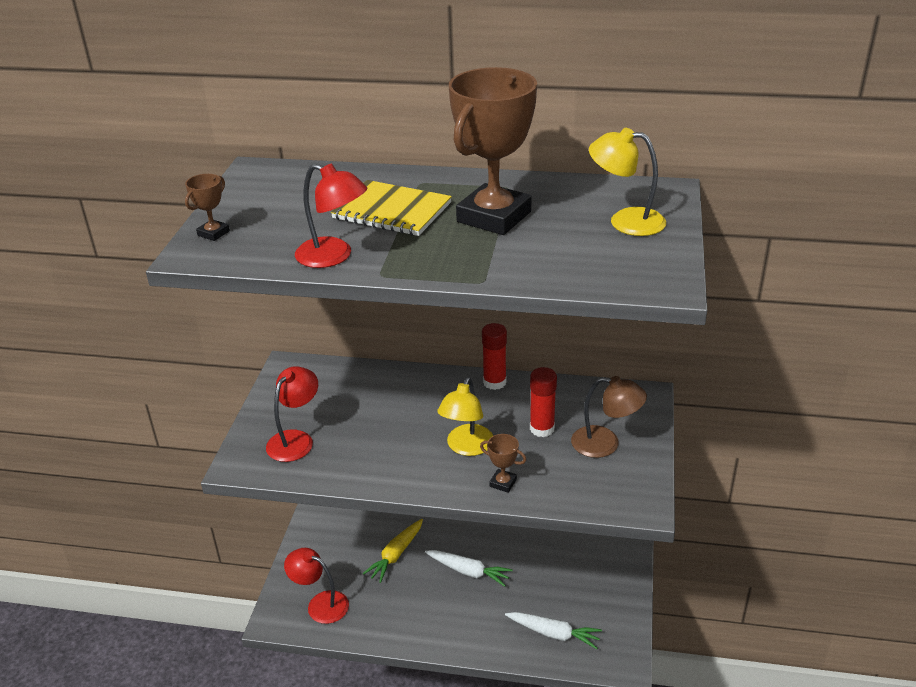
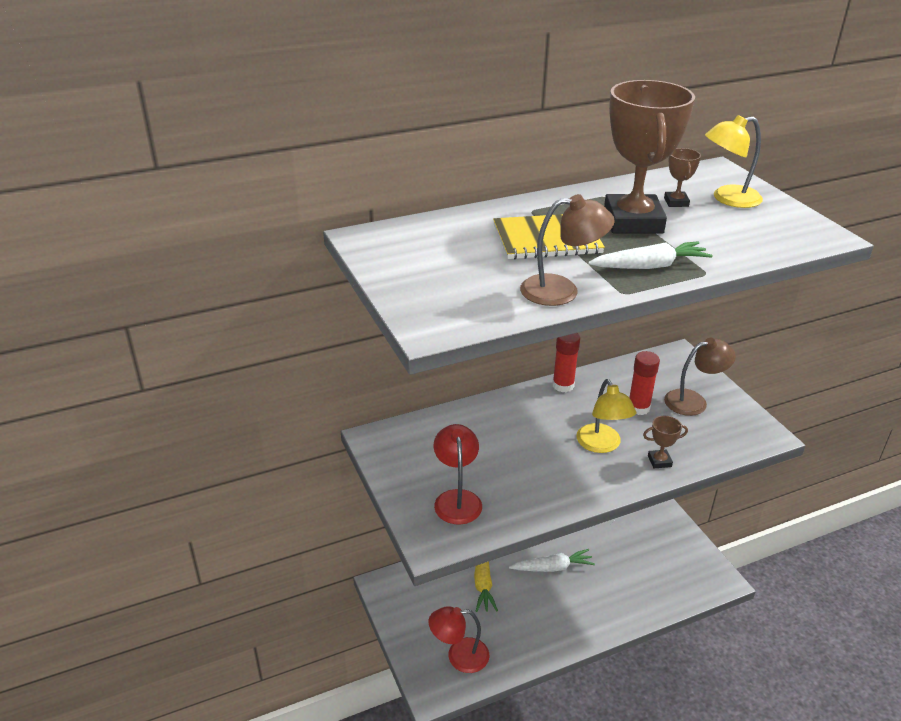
camera: 35 degrees left, 0 degrees up
(213, 233) = (420, 304): brown trophy -> brown trophy (676, 202)
(333, 256) = (561, 290): red lamp -> brown lamp
(554, 633) = (657, 583): white carrot -> white carrot (650, 266)

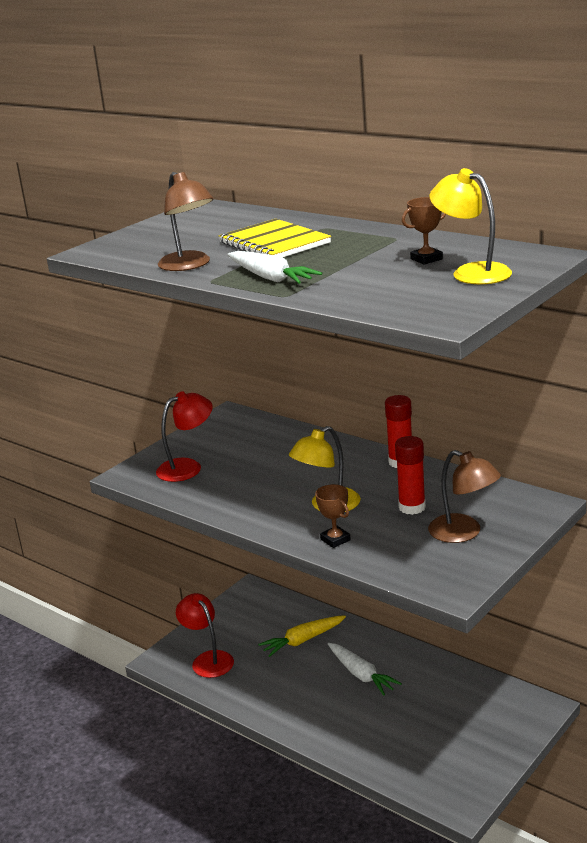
camera: 65 degrees right, 10 degrees down
(633, 221) = (355, 256): brown trophy -> none

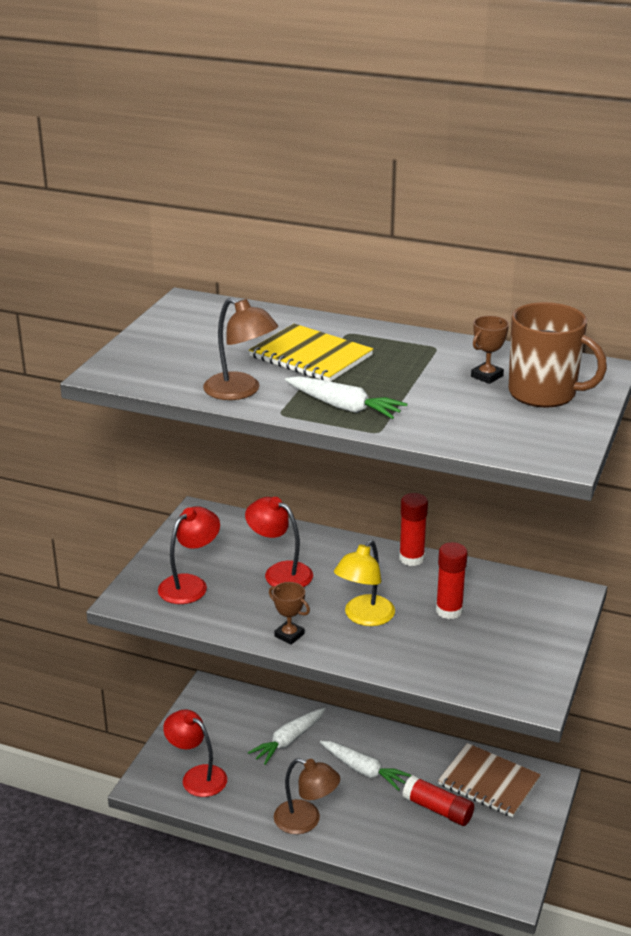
camera: 20 degrees left, 5 degrees up
(272, 464) = (280, 572): none -> red lamp
(303, 640) = (288, 741): yellow carrot -> white carrot
(335, 540) = (392, 656): brown trophy -> brown trophy (289, 635)
(418, 718) = (438, 809): none -> red glue stick
(463, 533) = (513, 635): brown lamp -> brown lamp (306, 821)
(472, 272) = (544, 393): yellow lamp -> brown mug
(479, 701) = (489, 782): none -> brown notebook

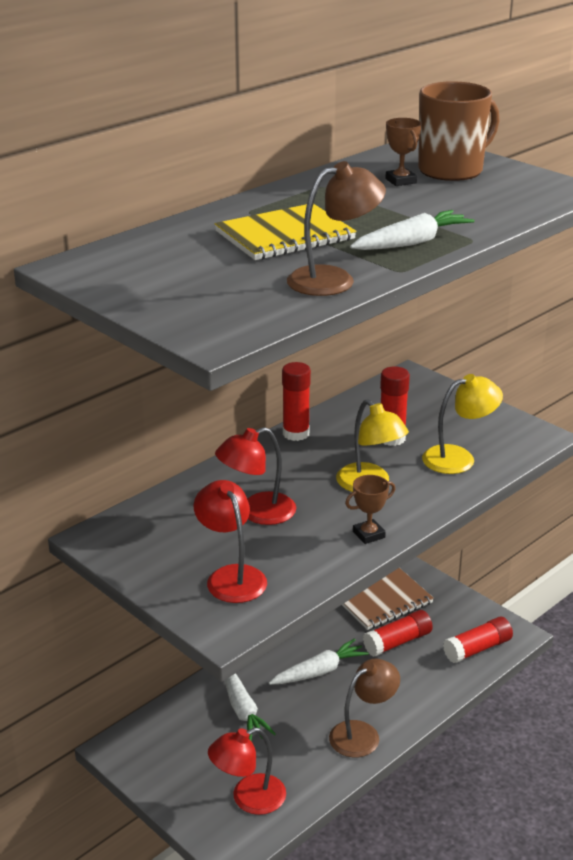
camera: 65 degrees left, 0 degrees up
(449, 657) = (458, 458): none -> yellow lamp
(469, 868) = (477, 649): none -> red glue stick

